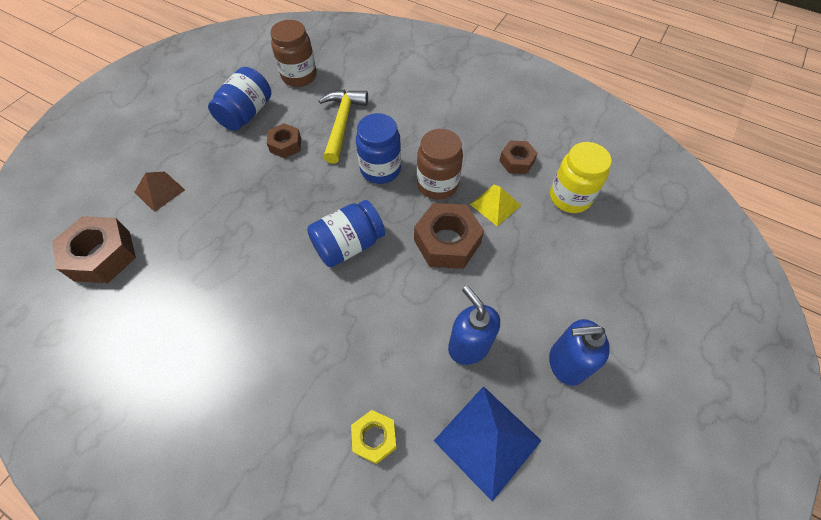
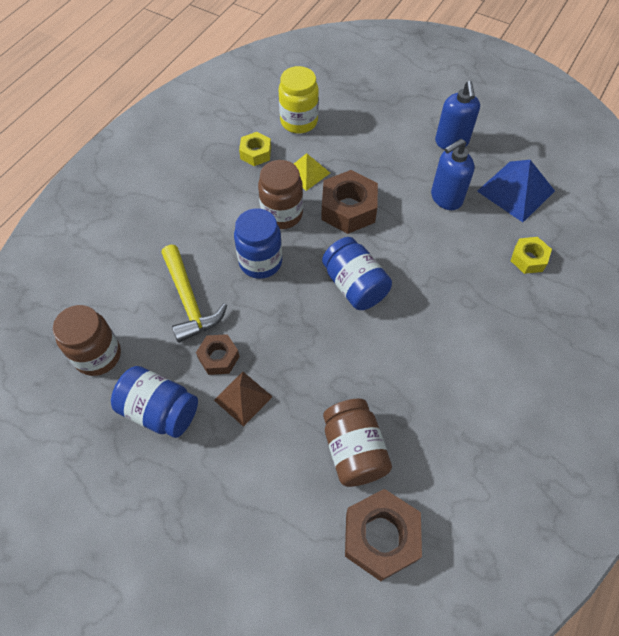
camera: 90 degrees left, 0 degrees up
(159, 191) = (284, 493): brown pyramid -> brown pyramid (243, 398)
(180, 239) = (354, 450): none -> brown jar
(342, 123) = (189, 301): yellow hammer -> yellow hammer turned 120 degrees counterclockwise
(516, 161) = (255, 153): brown nut -> yellow nut

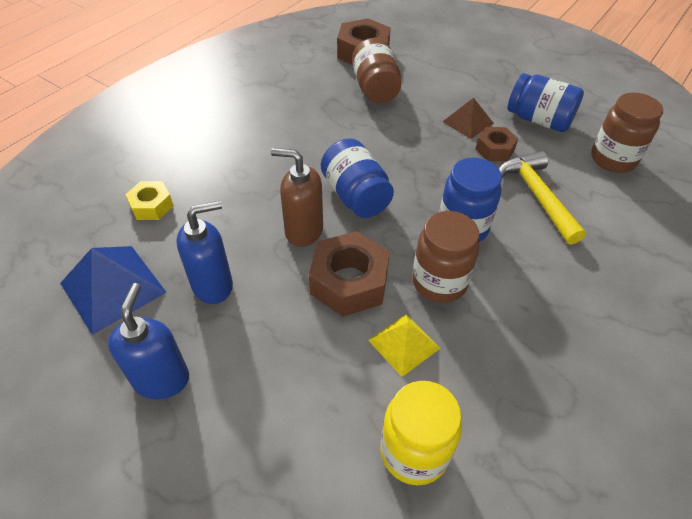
camera: 175 degrees left, 10 degrees down
(255, 153) = (486, 387): yellow nut -> none
(392, 247) = (303, 231): none -> brown soap dispenser

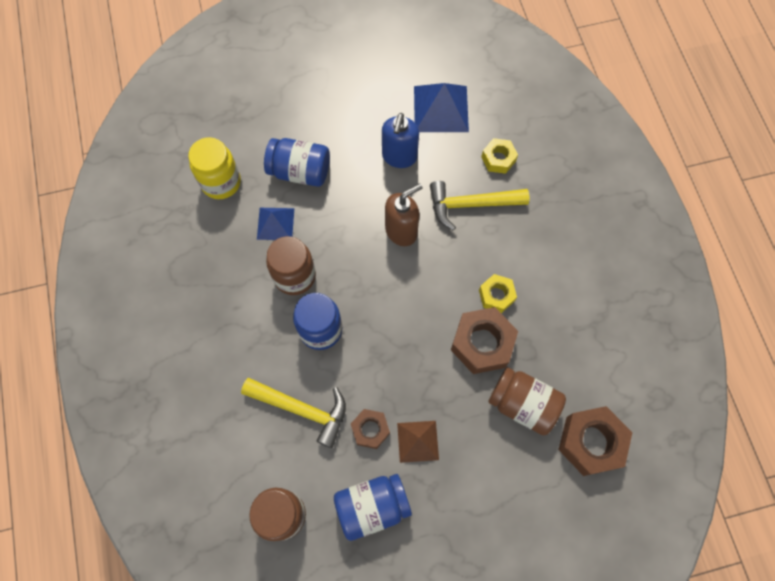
camera: 130 degrees right, 20 degrees up
(162, 379) = (357, 103): blue soap dispenser -> none
(225, 198) = (470, 204): none -> yellow hammer
(303, 139) = (496, 295): none -> yellow nut
(349, 282) = (339, 227): brown nut -> brown nut (482, 343)
(355, 196) = (406, 286): blue jar -> blue jar (300, 171)
(404, 344) = (275, 223): yellow pyramid -> blue pyramid

